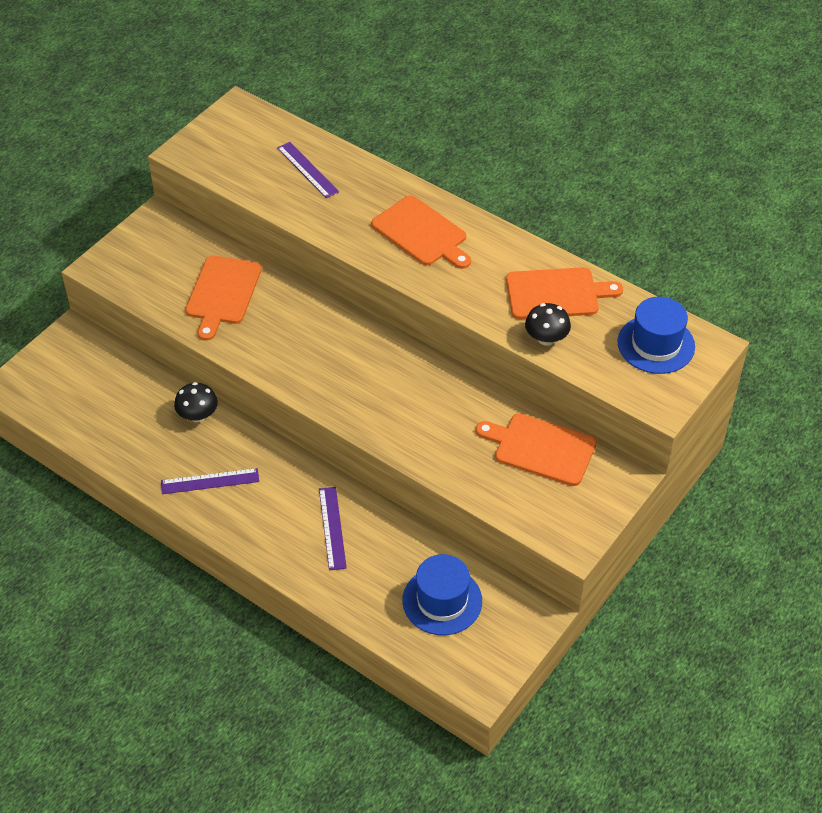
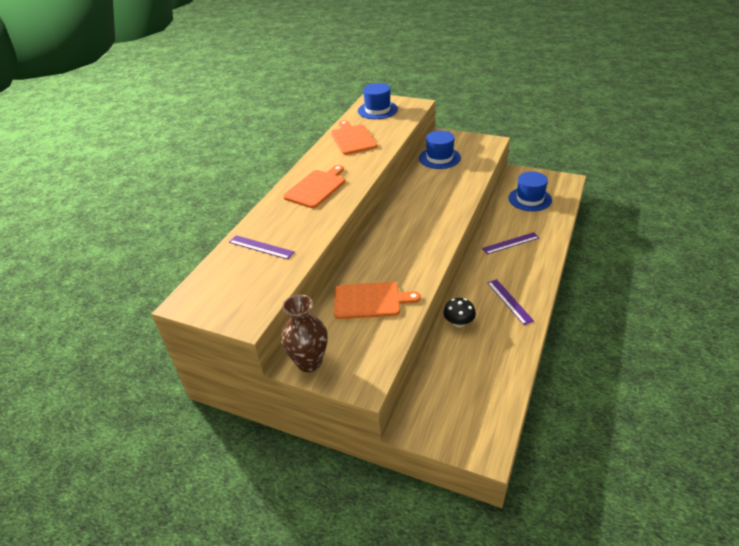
camera: 100 degrees left, 10 degrees down
(153, 229) = (309, 362): none -> brown vase
(307, 170) = (261, 247): purple ruler -> purple ruler turned 75 degrees clockwise
(541, 448) = (439, 158): orange cutting board -> blue hat
(546, 338) = (388, 136): black mushroom -> none

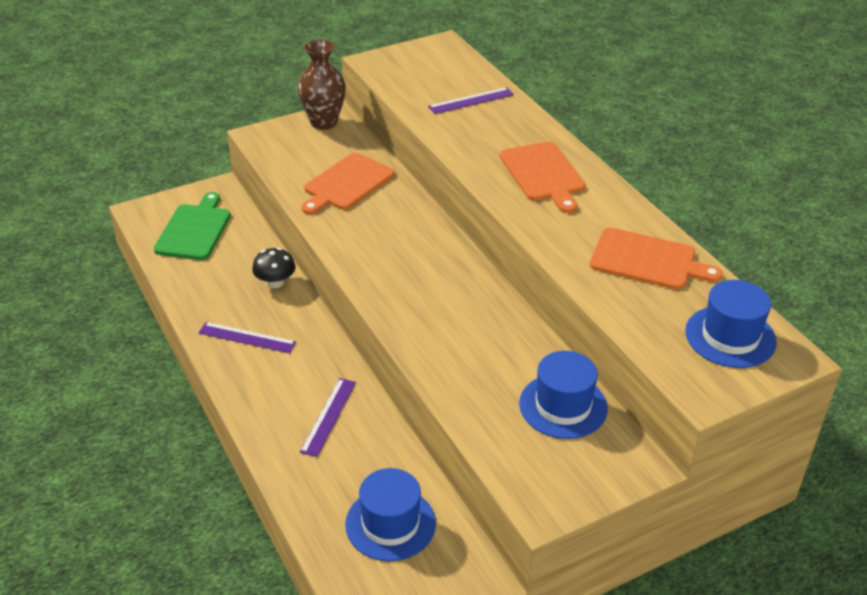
camera: 125 degrees right, 0 degrees up
(465, 400) = (194, 230): none -> green cutting board

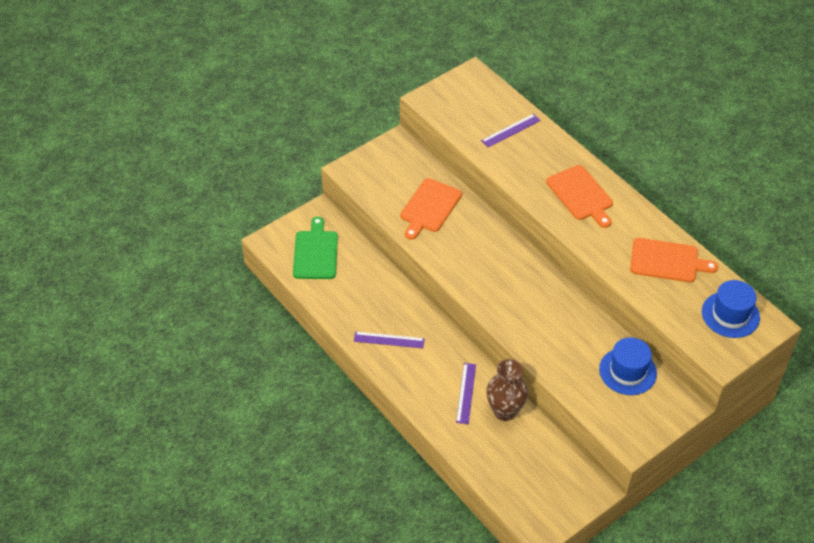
camera: 10 degrees left, 10 degrees up
(275, 282) = (392, 291): black mushroom -> none
(324, 122) = (392, 150): brown vase -> brown vase (504, 411)
(390, 524) = (530, 463): blue hat -> none

